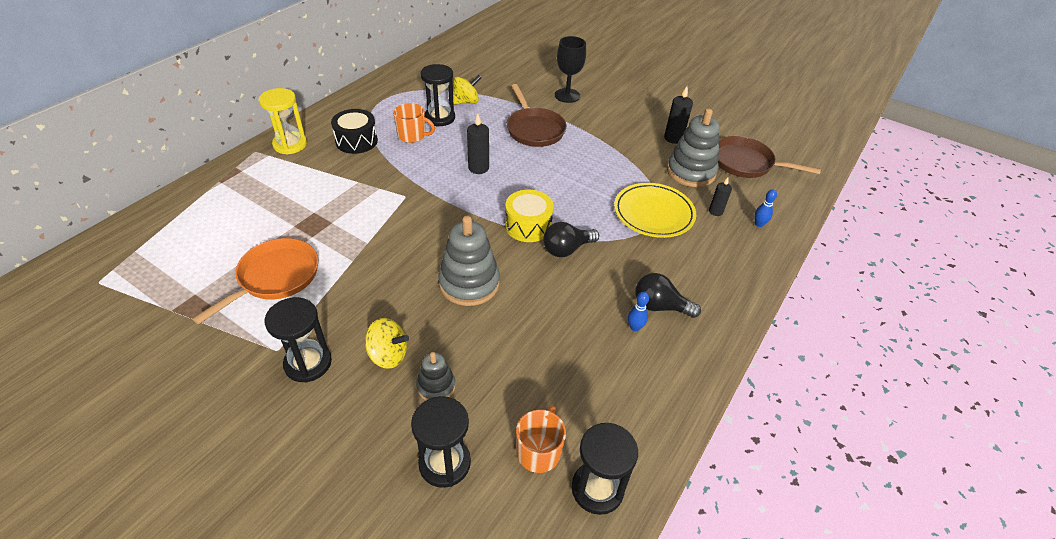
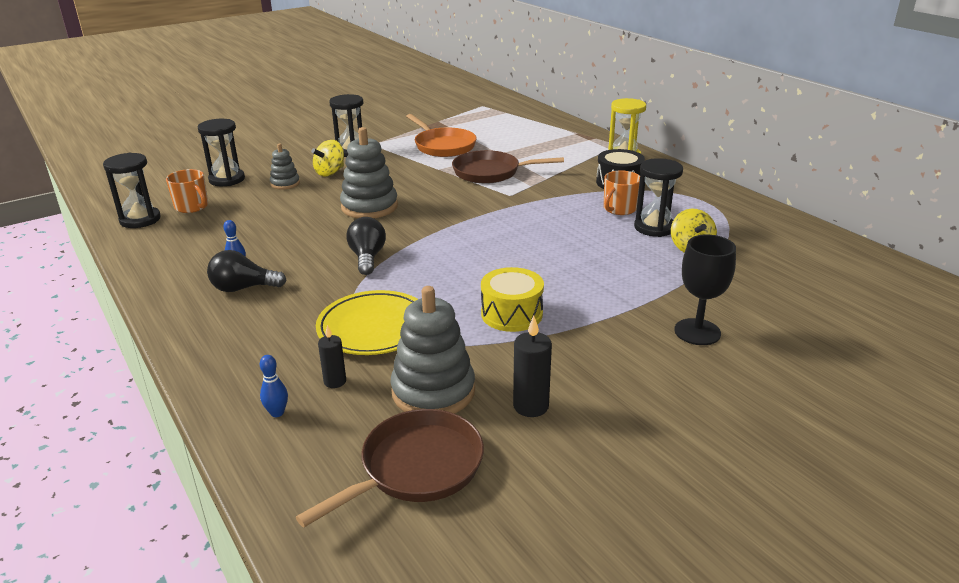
camera: 115 degrees right, 15 degrees down
(478, 168) = (537, 235): black candle -> none
(528, 226) = (420, 245): yellow drum -> yellow drum (511, 314)
(534, 129) = (606, 284): brown pan -> brown pan (491, 172)
(660, 306) = (243, 288): black light bulb -> black light bulb turned 135 degrees counterclockwise

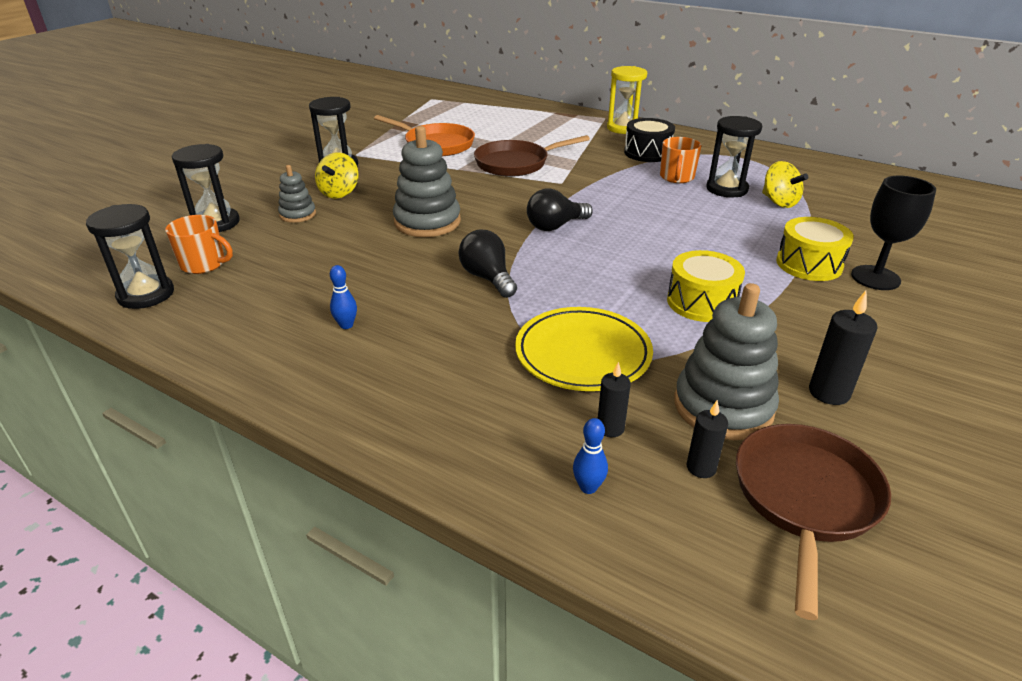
camera: 25 degrees left, 5 degrees up
(243, 288) = (380, 348): black light bulb -> black light bulb (555, 226)
(367, 425) = (701, 468): none -> black candle
(647, 306) = (809, 264): none -> yellow drum

